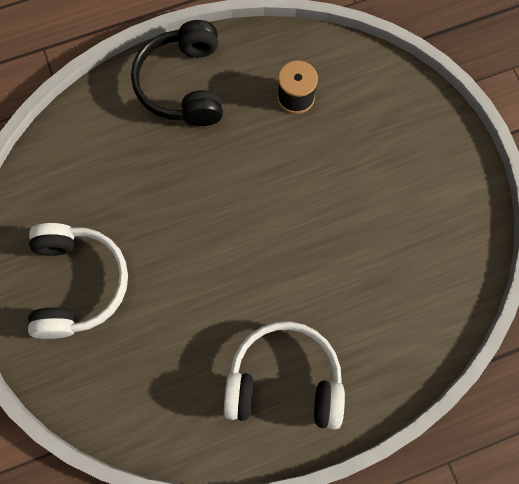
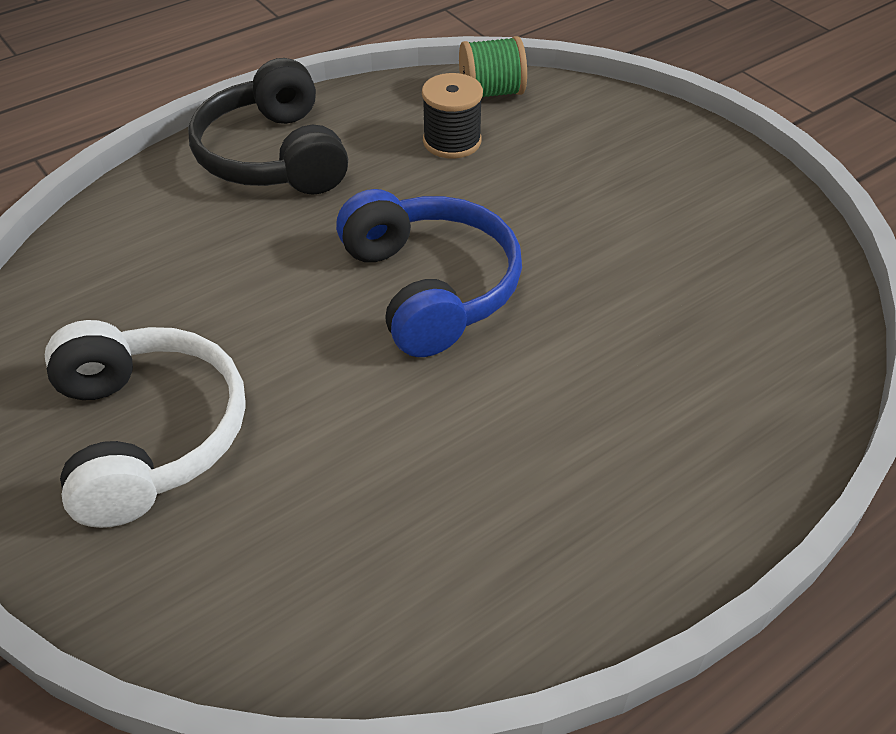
camera: 15 degrees left, 25 degrees down
(248, 218) = (430, 288): none -> blue headphones
(284, 381) = (581, 497): white headphones -> none
(334, 56) = (491, 92): none -> green spool

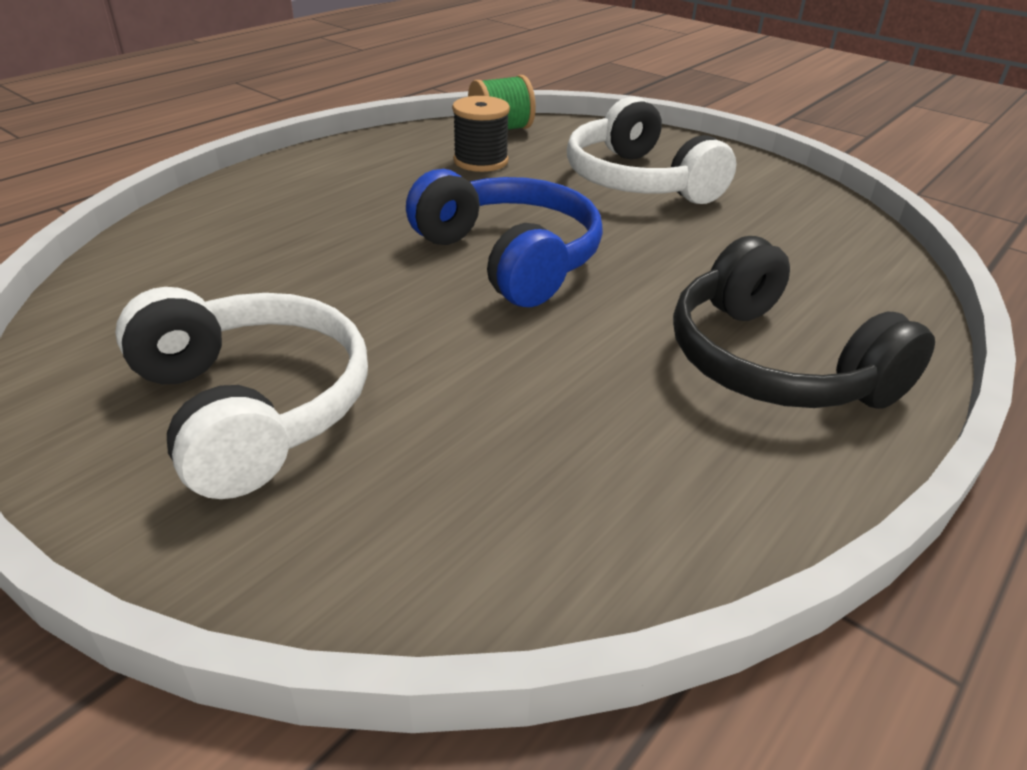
camera: 15 degrees left, 10 degrees down
(274, 156) = (314, 182): black headphones -> black headphones (774, 363)
(610, 191) = (639, 181): none -> white headphones

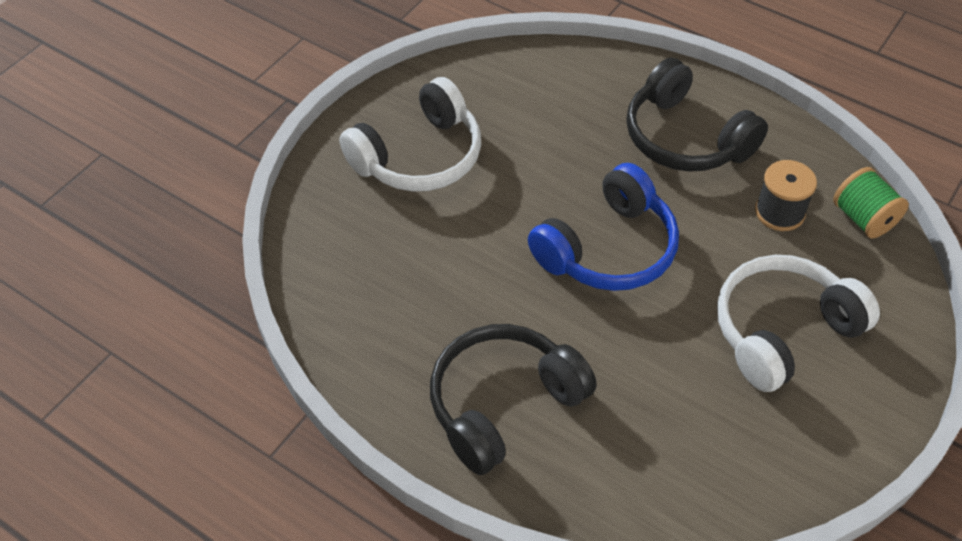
camera: 85 degrees right, 15 degrees up
(346, 191) = (685, 137): none -> black headphones

